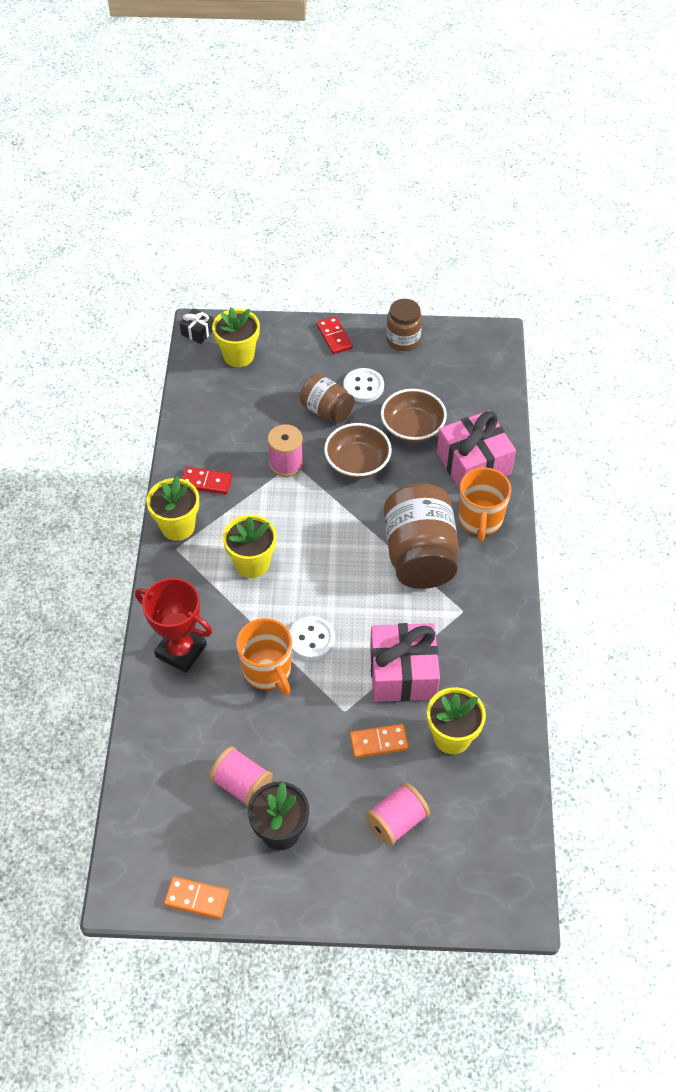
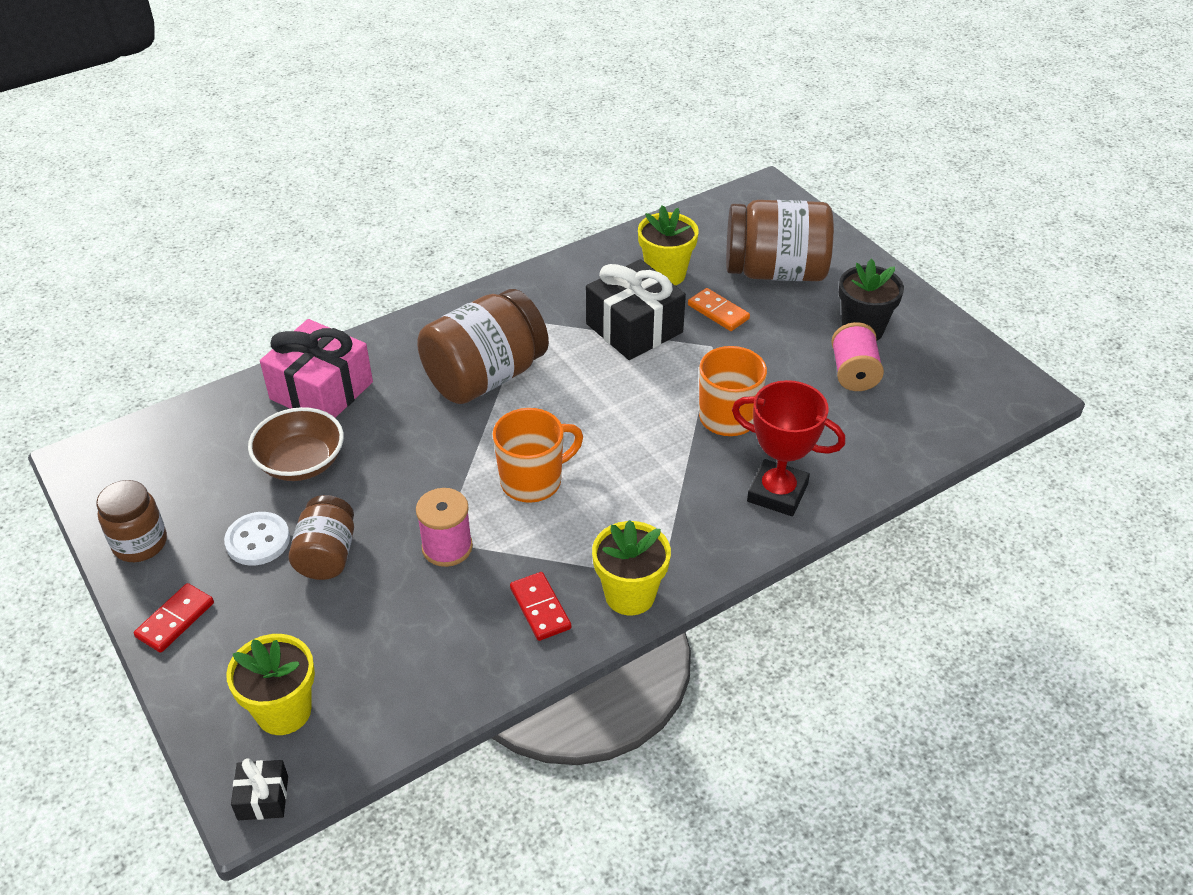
camera: 125 degrees left, 10 degrees down
(181, 651) = (777, 493): red trophy -> red trophy turned 60 degrees counterclockwise
(196, 899) = (973, 347): orange domino -> none
(252, 563) = (617, 498): yellow flower pot -> none
(311, 639) = (661, 404): white button -> none
(357, 463) = (395, 483): brown bowl -> none
(396, 821) = (775, 272): pink spool -> brown jar
(403, 673) = (634, 328): pink gift -> black gift
(480, 520) = (400, 354): orange mug -> orange mug (533, 481)

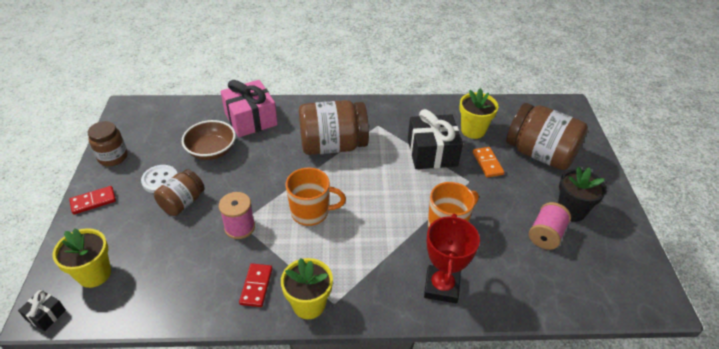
camera: 30 degrees right, 0 degrees up
(777, 493) = (441, 287): red trophy -> red trophy turned 45 degrees clockwise

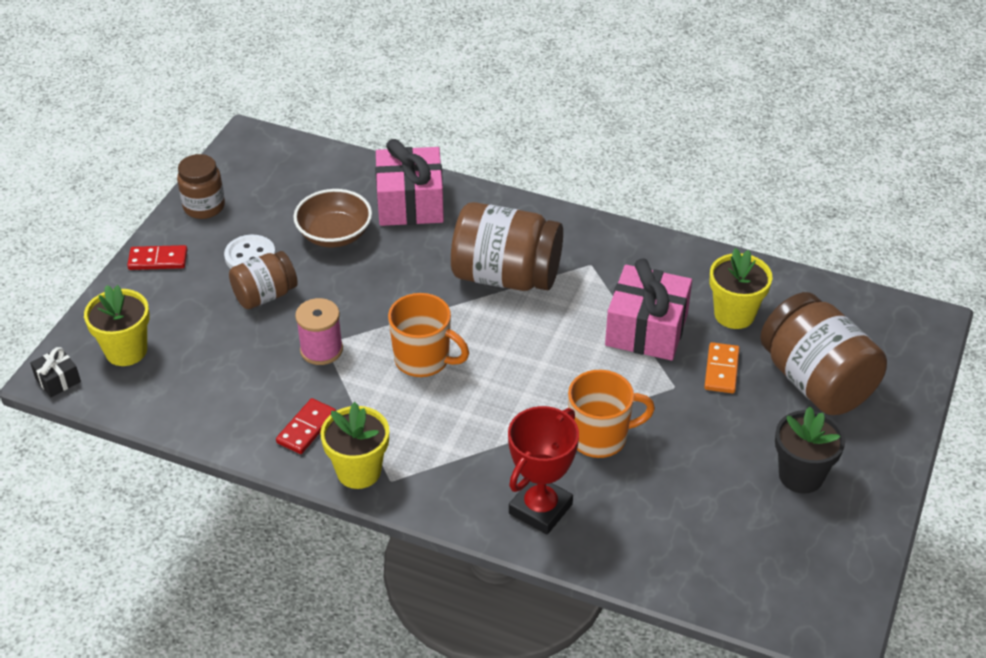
camera: 25 degrees right, 0 degrees up
(432, 153) = (646, 329): black gift -> pink gift
(546, 235) = (735, 495): pink spool -> none

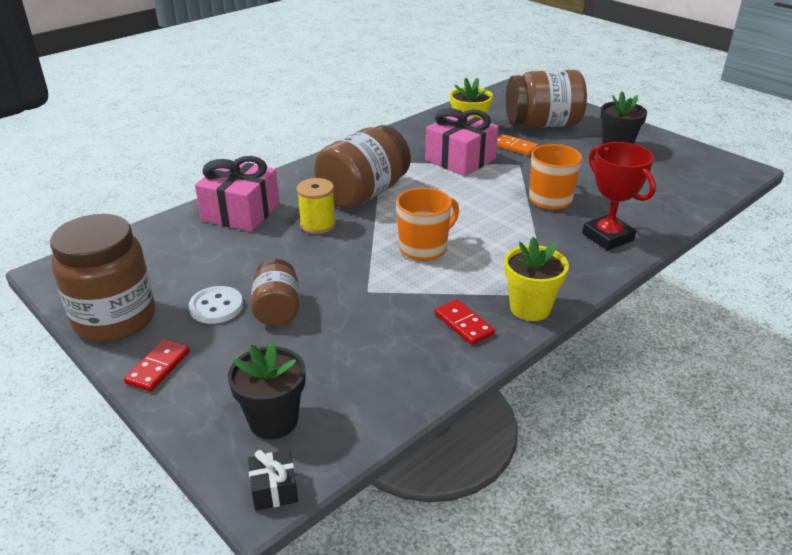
camera: 65 degrees left, 10 degrees down
(126, 351) = (273, 420): yellow flower pot -> black flower pot
(204, 207) = (115, 319): brown jar -> brown jar, size x1.75
(321, 350) = (373, 294): pink spool -> none
(334, 234) = (238, 255): brown bowl -> none
(420, 266) = (317, 225): none -> yellow spool

